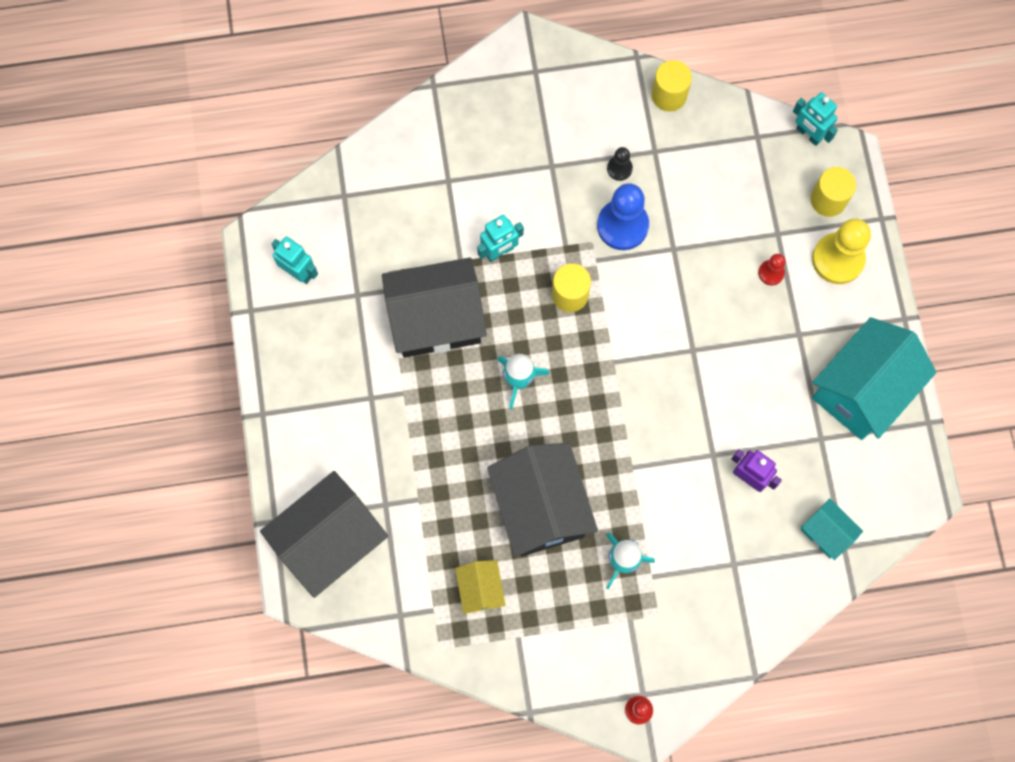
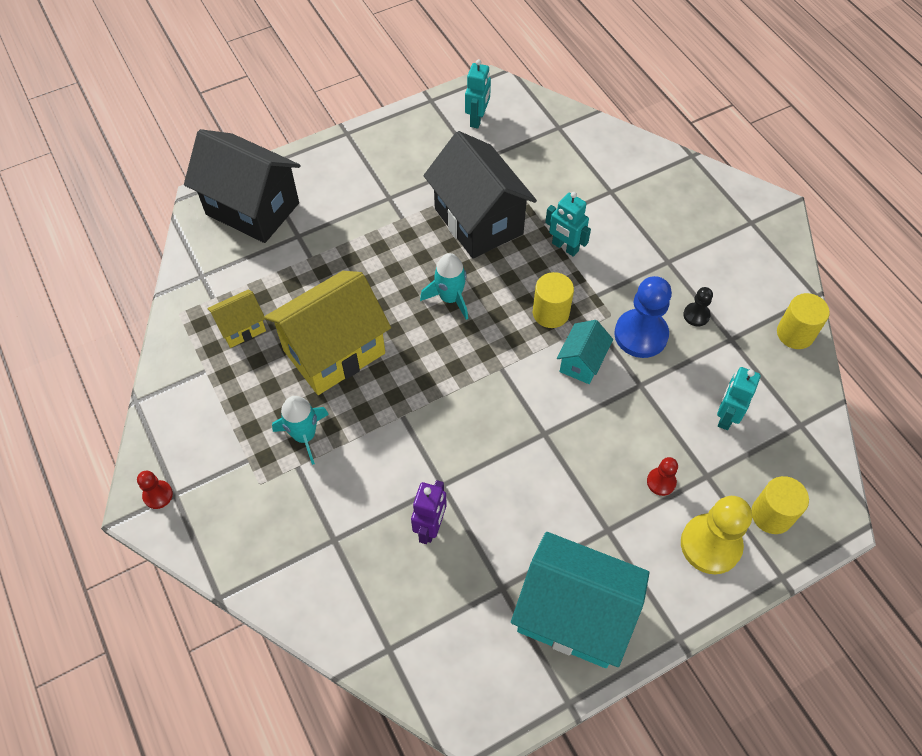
camera: 70 degrees right, 15 degrees down
(540, 508) = (334, 351): black house -> yellow house
(808, 134) = (833, 473): turquoise robot -> turquoise robot (726, 416)
(826, 533) = (398, 625): turquoise house -> turquoise house (582, 362)

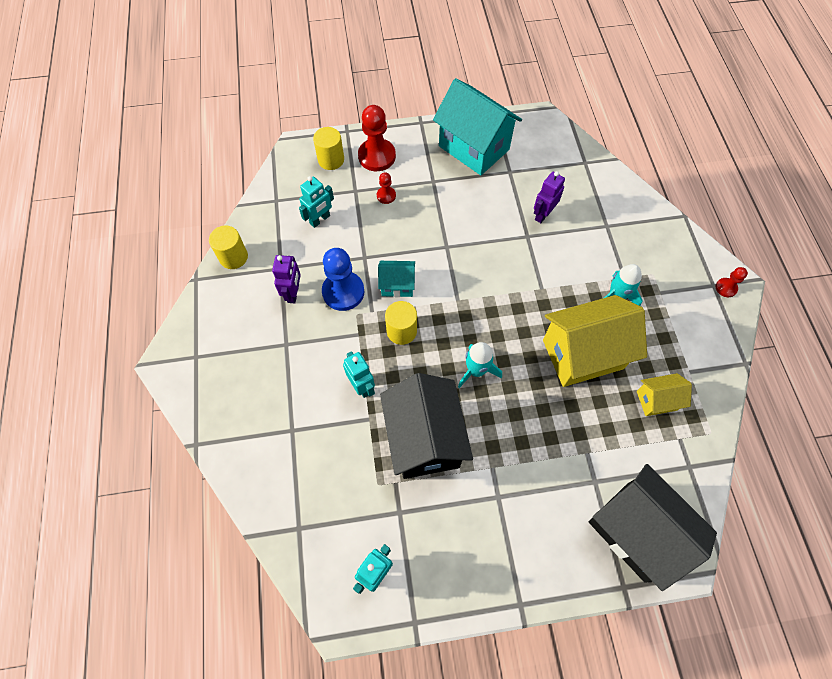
camera: 160 degrees left, 5 degrees up
(582, 362) = (397, 285): turquoise house -> turquoise house turned 45 degrees clockwise
(696, 315) = (293, 293): black pawn -> purple robot
(710, 545) = (377, 156): yellow pawn -> red pawn

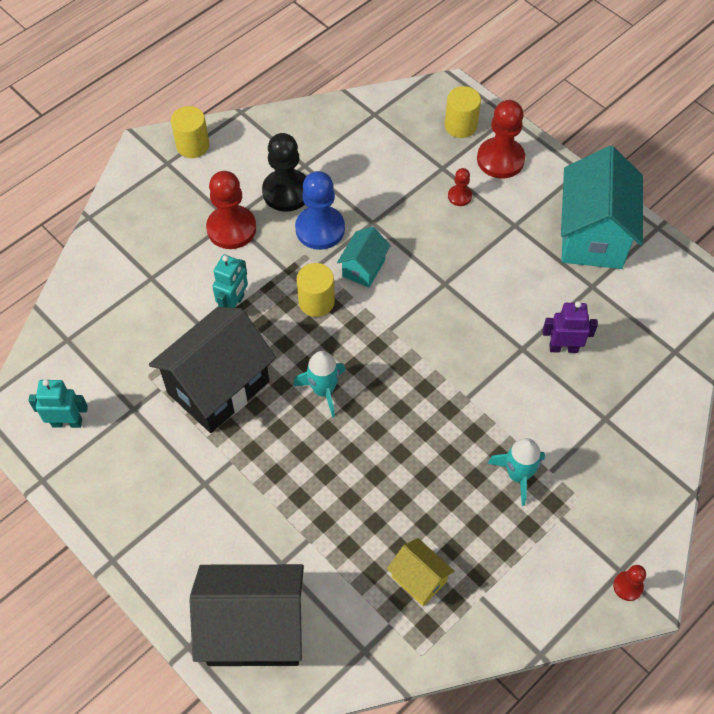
camera: 55 degrees right, 5 degrees down
(233, 257) = (286, 123): yellow cylinder -> yellow cylinder (193, 145)
(293, 293) = (286, 192): purple robot -> black pawn
(294, 348) = (231, 228): none -> red pawn
(320, 220) = (383, 161): turquoise robot -> none
(397, 285) = (363, 268): turquoise house -> turquoise house turned 60 degrees clockwise
(582, 354) = (418, 478): yellow house -> none
(635, 531) = (254, 629): black house -> black house turned 75 degrees clockwise

